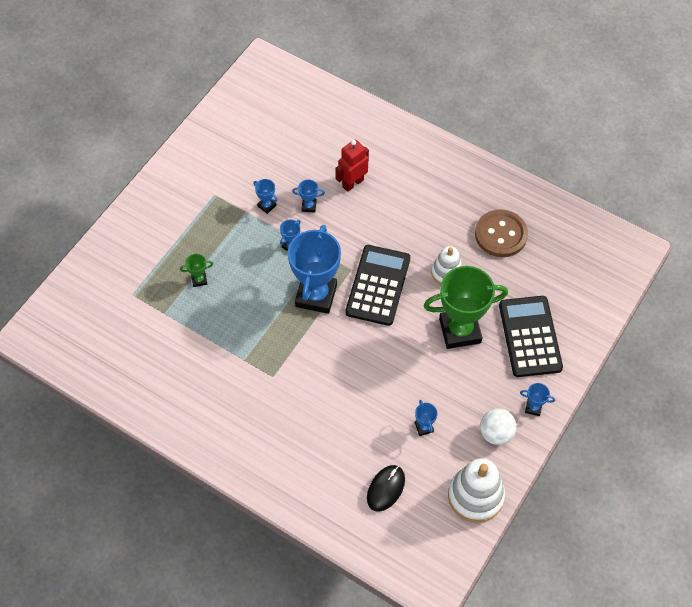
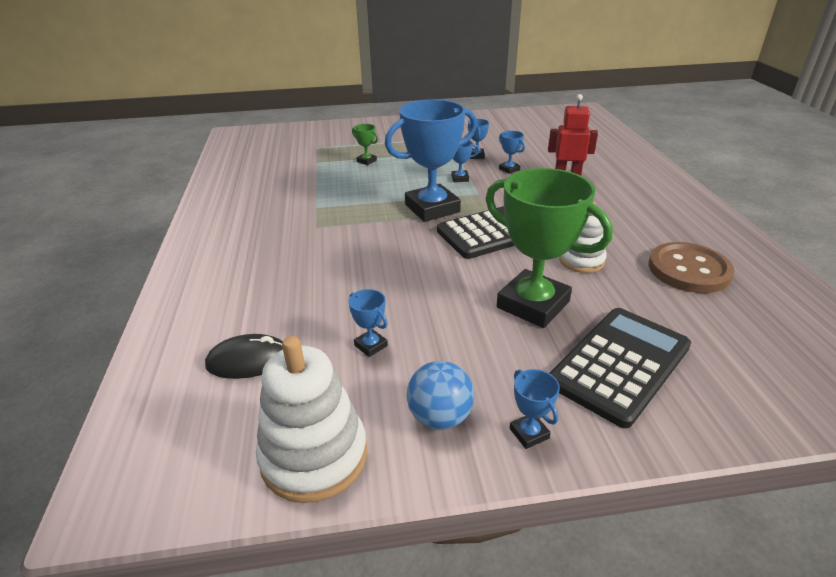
camera: 50 degrees right, 25 degrees down
(424, 427) = (371, 345): blue trophy -> blue trophy turned 75 degrees counterclockwise
(496, 433) = (440, 417): white ball -> blue ball

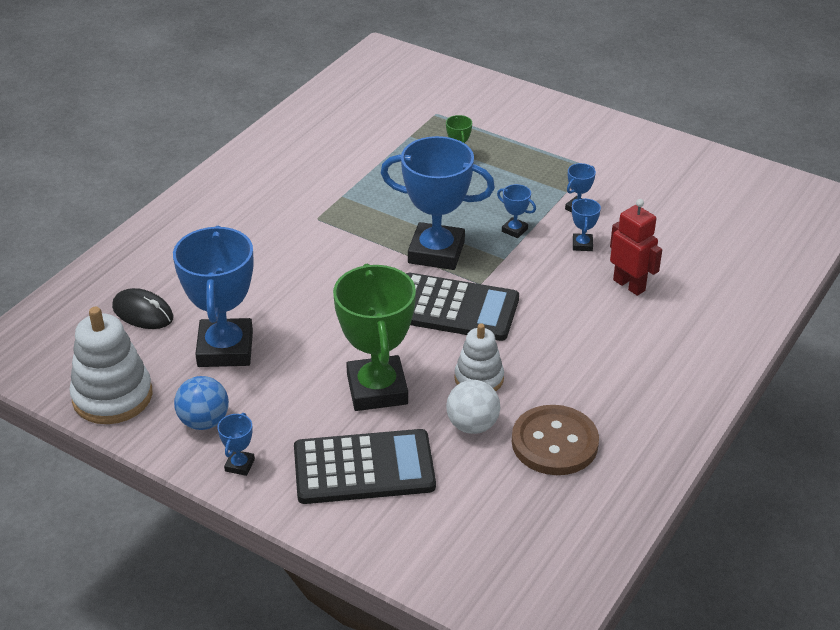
camera: 40 degrees right, 5 degrees up
(371, 345) = (225, 349): blue trophy -> blue trophy, size x2.43
(629, 289) = (472, 425): none -> white ball

